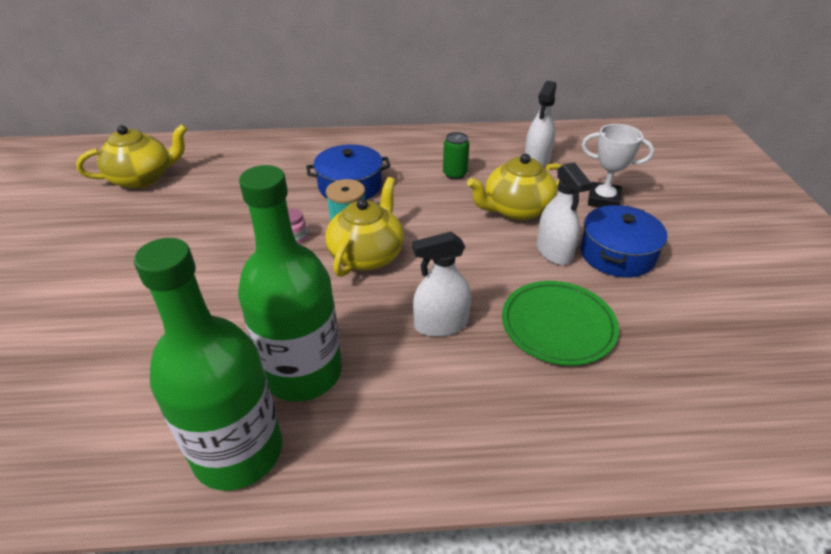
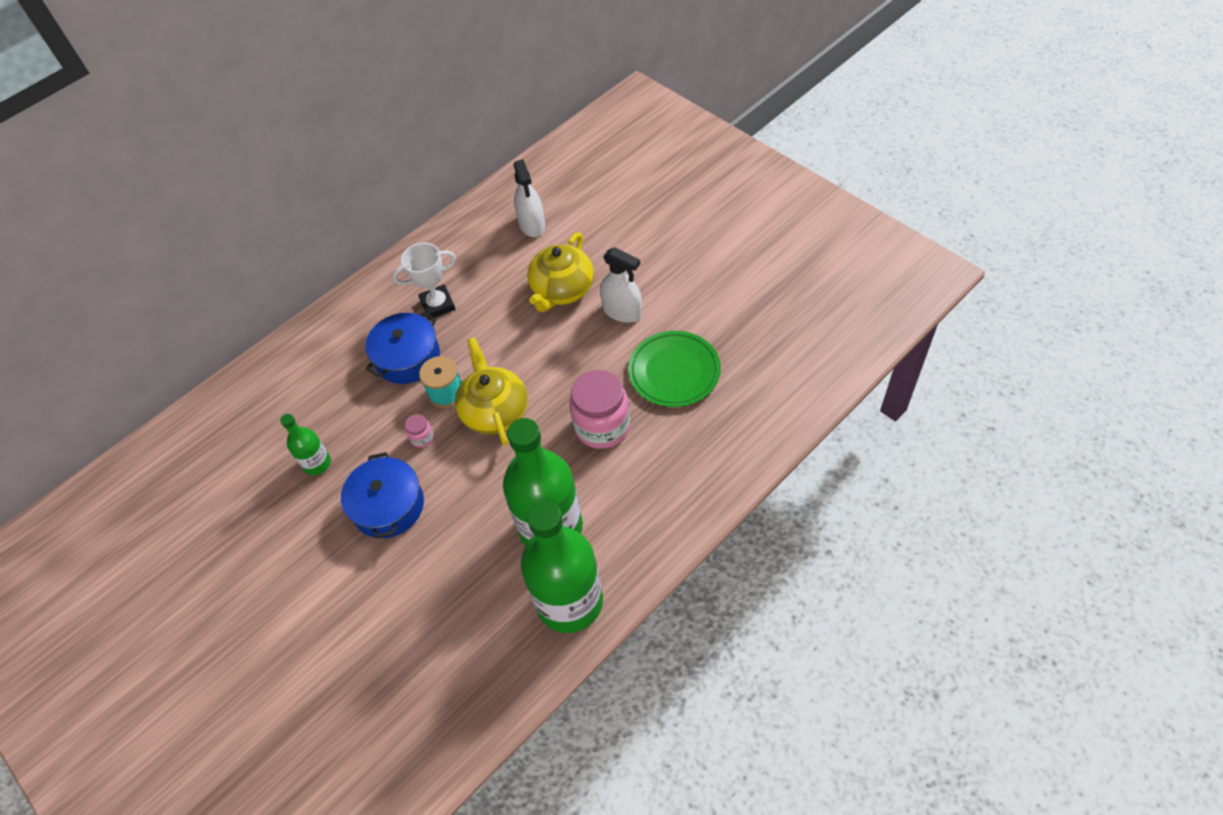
camera: 35 degrees left, 15 degrees up
(142, 178) = (205, 483): yellow teapot -> none
(212, 209) = (317, 463): none -> green bottle
(441, 324) = (602, 426): white spray bottle -> pink jar
(454, 174) = (481, 285): green can -> none
(603, 200) = (616, 235): white trophy -> white trophy (437, 305)
(617, 254) = (664, 283): blue pot -> blue pot (388, 506)

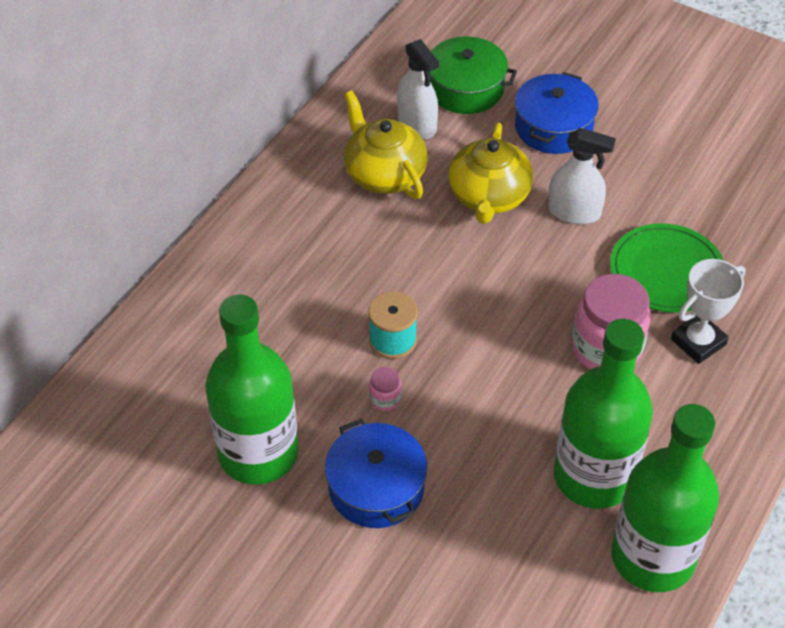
camera: 20 degrees left, 5 degrees down
(317, 463) = (258, 453): green bottle -> green bottle, size x2.08
(408, 357) = (324, 306): blue pot -> blue pot (553, 127)
(437, 305) = (336, 236): white trophy -> white trophy (698, 342)
(494, 411) = (465, 352): yellow teapot -> yellow teapot (384, 174)
(579, 201) = (465, 88): none -> green pot

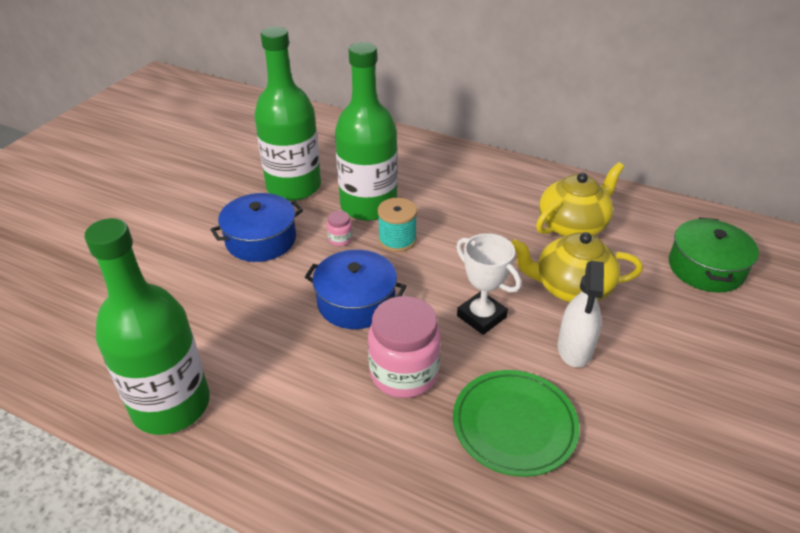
camera: 85 degrees right, 10 degrees down
(417, 124) = (642, 240): white spray bottle -> none
(553, 127) = (687, 331): blue pot -> blue pot (356, 302)
(593, 476) = (260, 363): green bottle -> green bottle (368, 206)
(698, 342) = (422, 451): white trophy -> white trophy (481, 316)

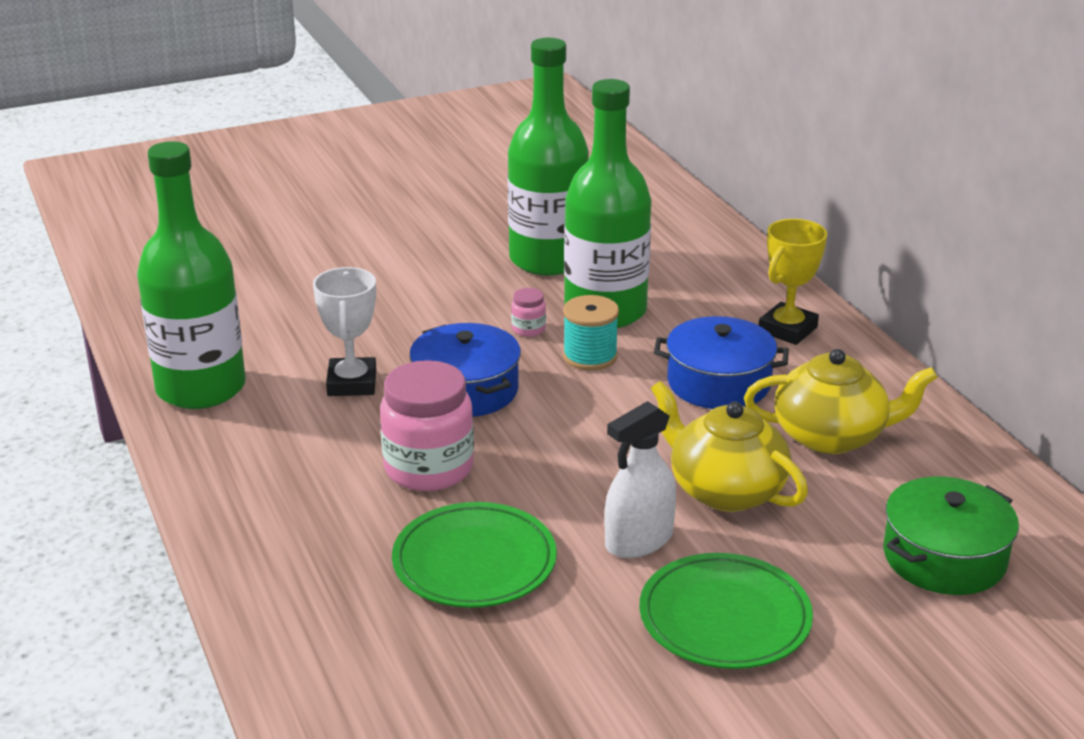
camera: 40 degrees right, 10 degrees down
(261, 240) = (447, 294): blue pot -> blue pot (718, 383)
(473, 172) = (787, 329): none -> yellow trophy
(481, 316) = (578, 464): white trophy -> white trophy (352, 383)
(674, 371) = (724, 618): none -> green plate

